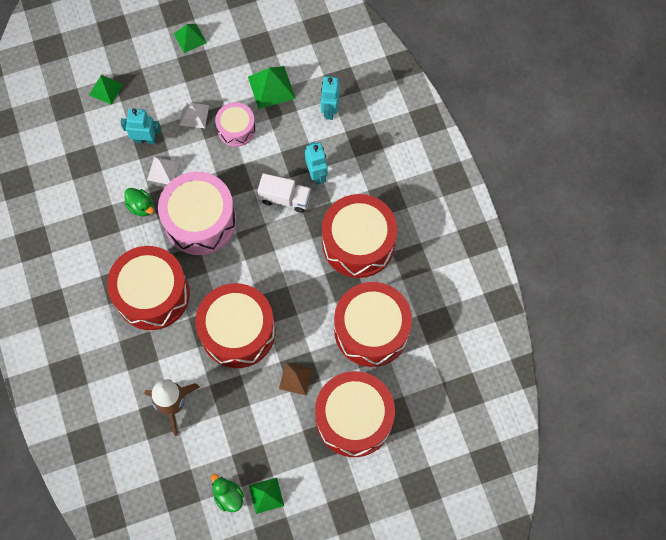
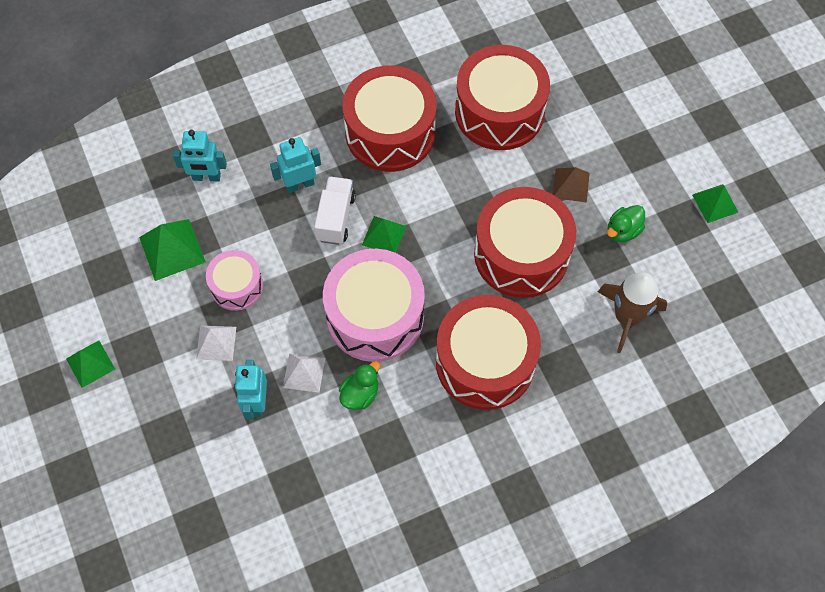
camera: 95 degrees left, 5 degrees down
(106, 89) = (175, 470): green pyramid -> green pyramid (384, 235)
(228, 496) = (725, 243): green duck -> green duck (623, 231)
(354, 418) = (608, 122): red drum -> none

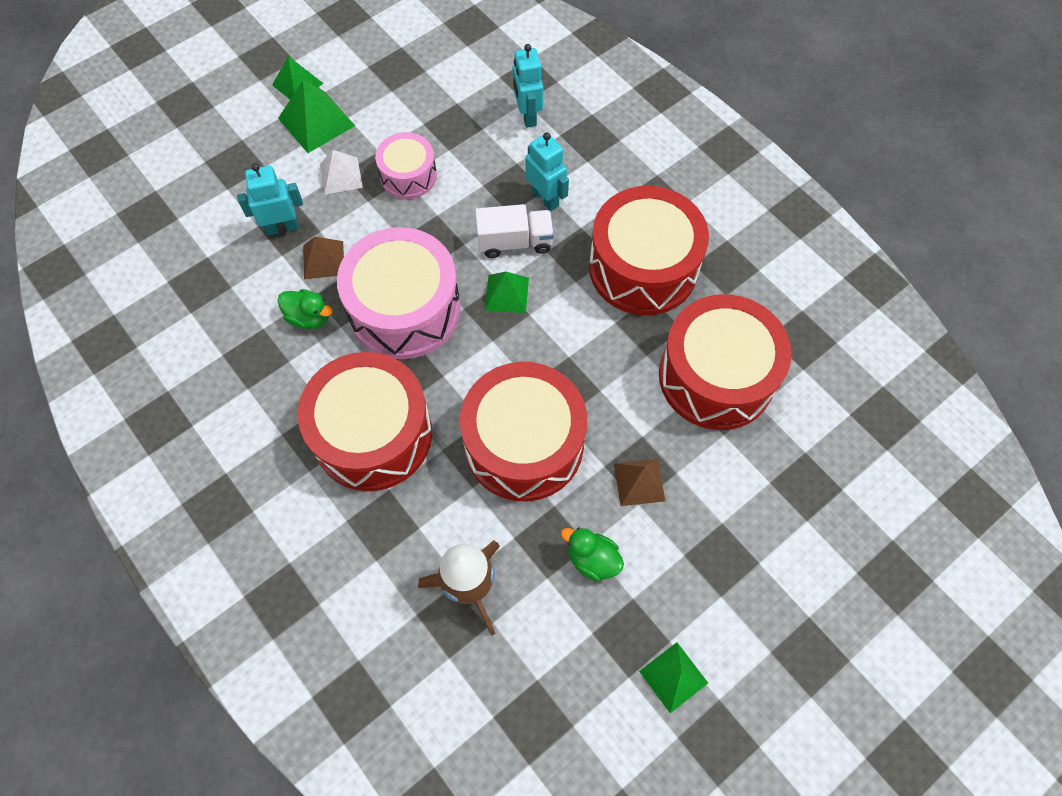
camera: 75 degrees right, 0 degrees up
(172, 249) = (435, 111): green pyramid -> green pyramid (316, 121)
(304, 372) = (323, 260): white pyramid -> brown pyramid

